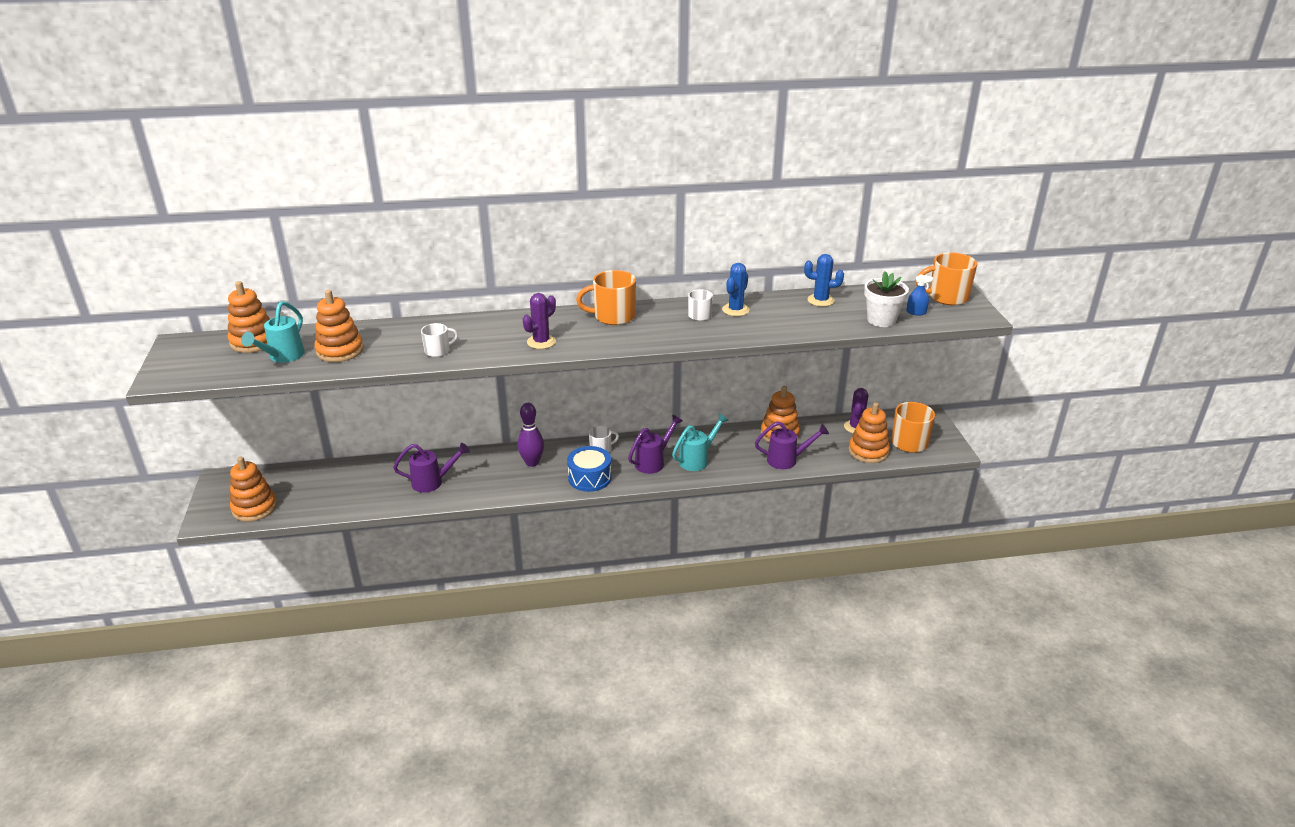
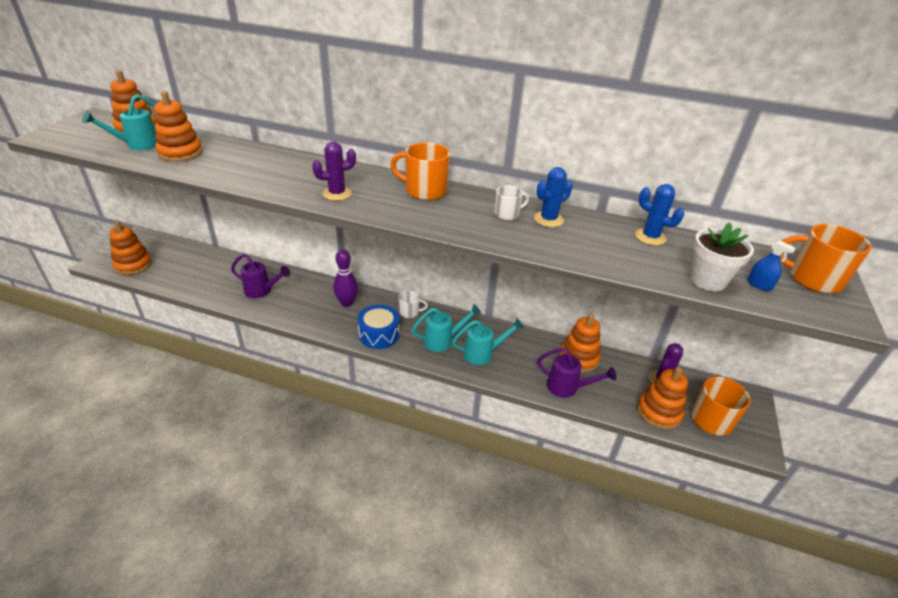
camera: 25 degrees right, 5 degrees up
(438, 351) = (248, 175): white mug -> none
(653, 462) = (443, 340): purple watering can -> turquoise watering can

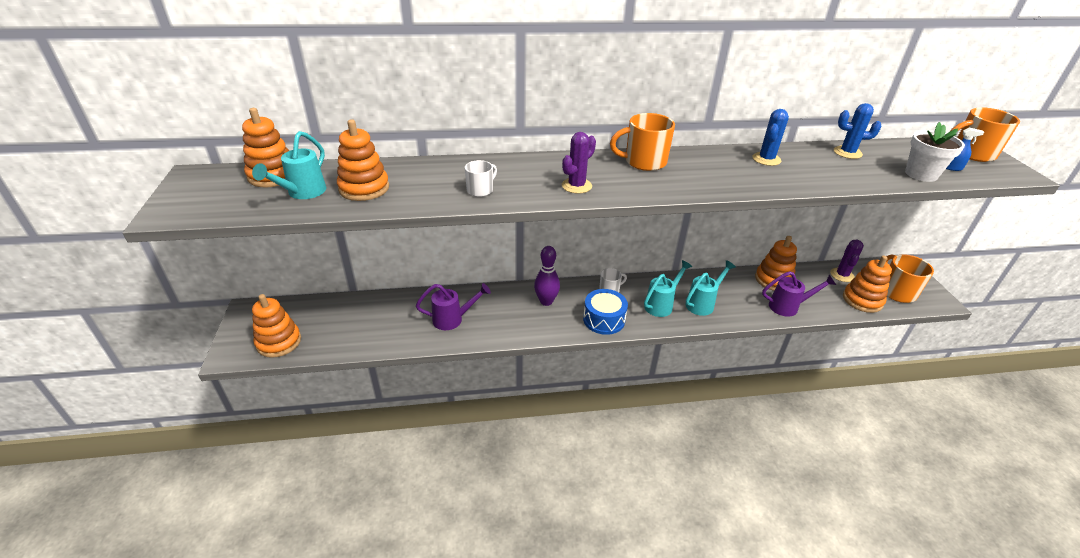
camera: 25 degrees left, 0 degrees up
(507, 214) = (732, 163): white mug -> white mug (480, 190)

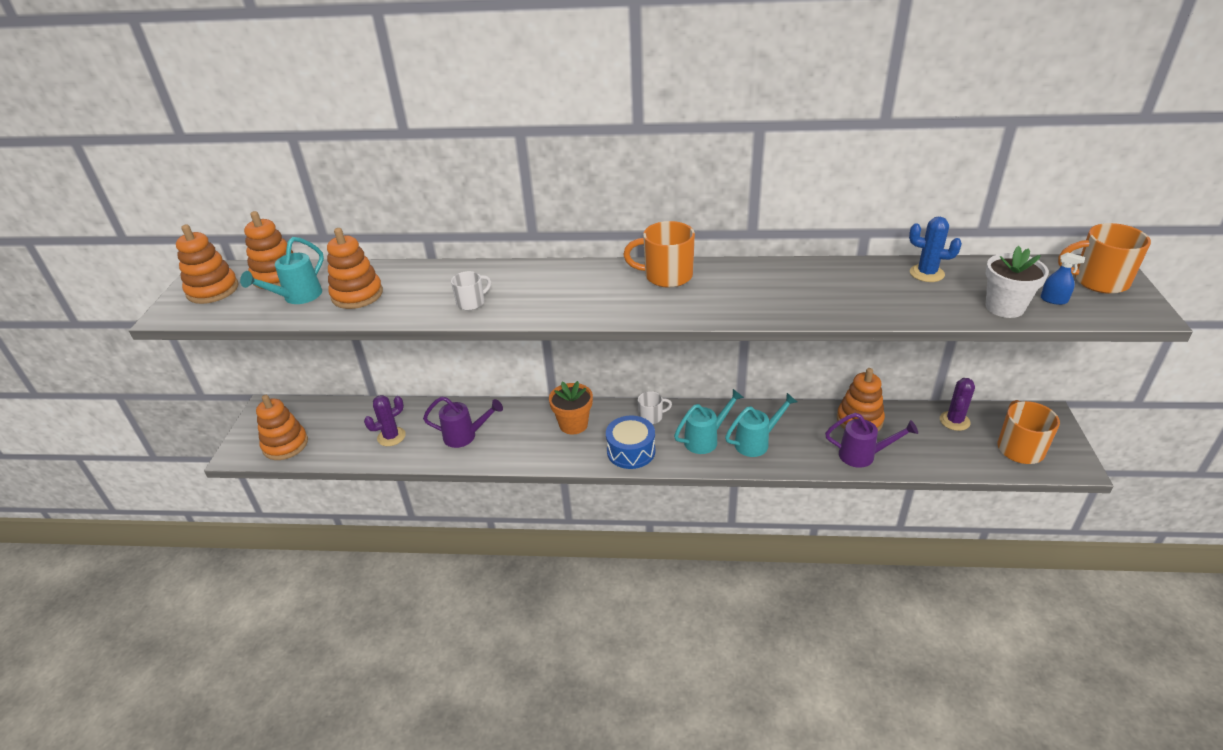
camera: 15 degrees right, 0 degrees up
(546, 301) = (573, 424): purple bowling pin -> orange flower pot
(576, 186) = (575, 302): purple cactus -> purple cactus (391, 437)
(766, 159) = (816, 278): blue cactus -> none
(862, 300) = (966, 455): orange stacking toy -> orange stacking toy (213, 290)

